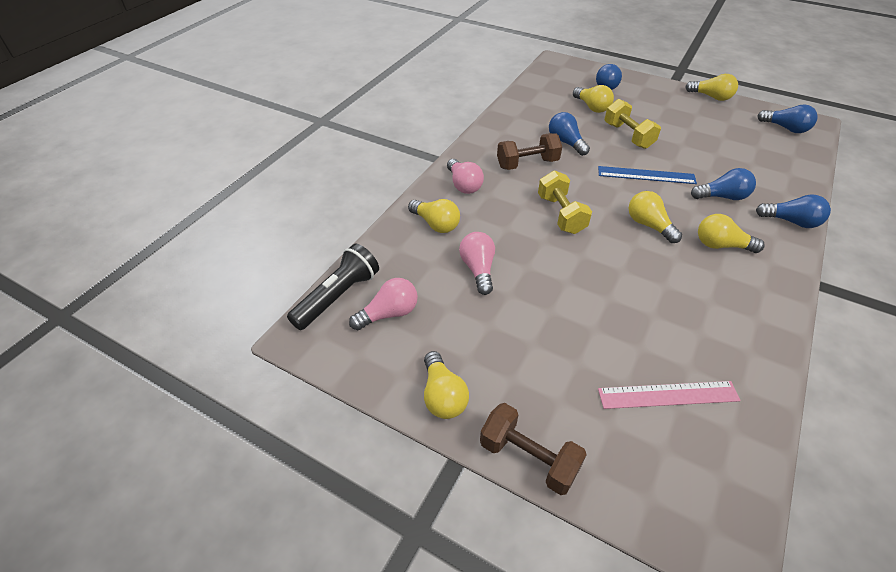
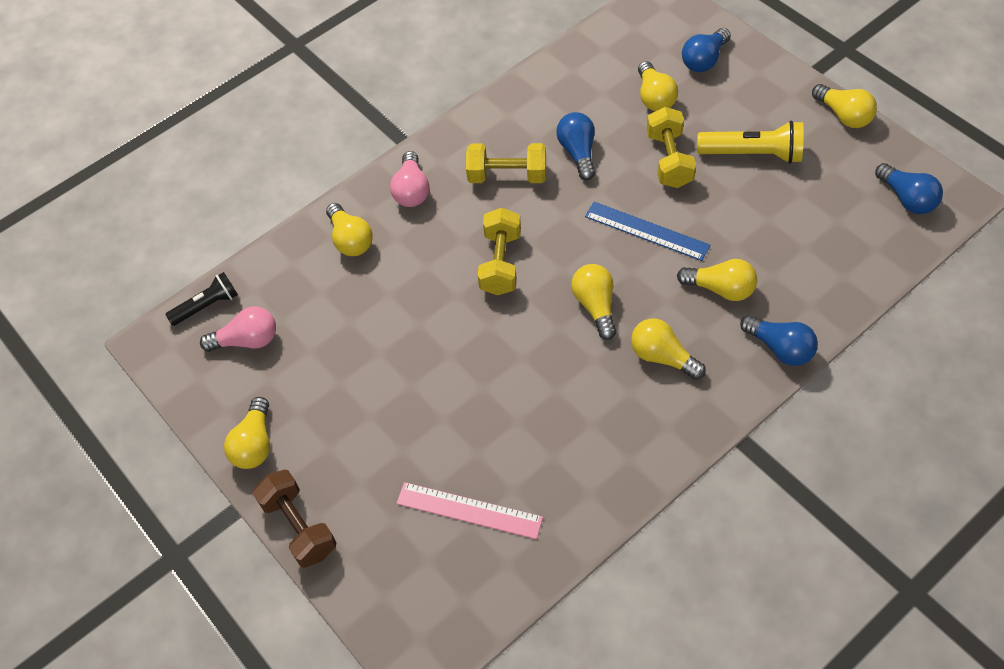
camera: 25 degrees right, 10 degrees up
(338, 296) = (207, 306): black flashlight -> black flashlight, size x0.65
(478, 269) = (364, 312): pink light bulb -> none
(527, 164) = (507, 176): brown dumbbell -> yellow dumbbell
(676, 124) = (753, 154): none -> yellow flashlight
(722, 197) = (720, 289): blue light bulb -> yellow light bulb

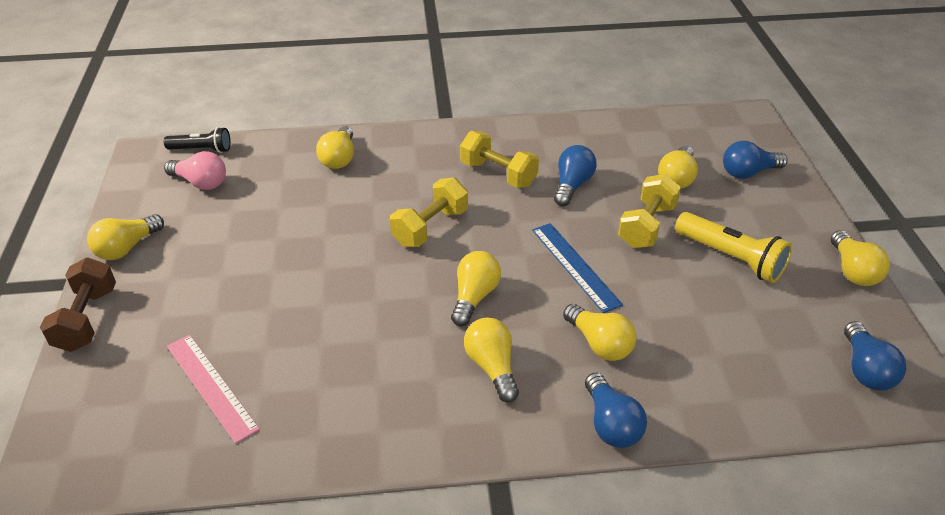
camera: 30 degrees right, 15 degrees down
(411, 190) = (416, 150): pink light bulb -> none

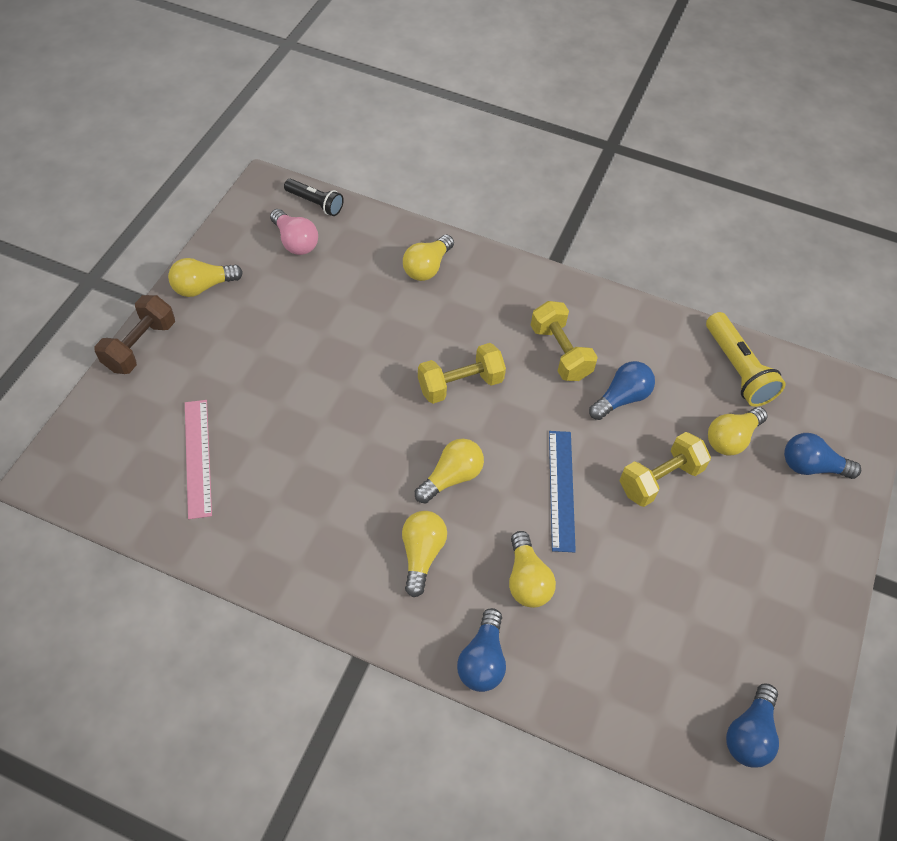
camera: 25 degrees right, 15 degrees up
(731, 258) = (715, 554): yellow flashlight -> yellow flashlight (737, 369)
(853, 271) = (826, 629): yellow light bulb -> none

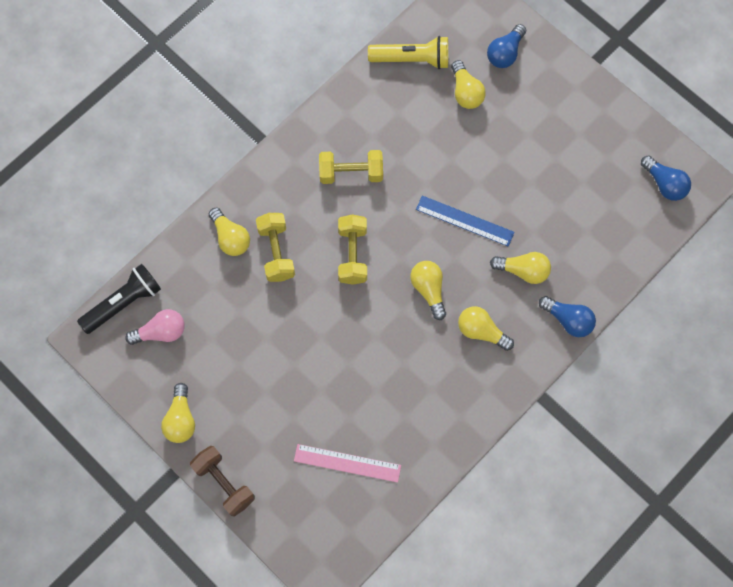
camera: 65 degrees left, 15 degrees up
(315, 203) = (124, 303): black flashlight -> black flashlight, size x1.53
(621, 398) = (406, 148): blue light bulb -> none
(660, 479) = (480, 153): yellow dumbbell -> yellow dumbbell (276, 252)

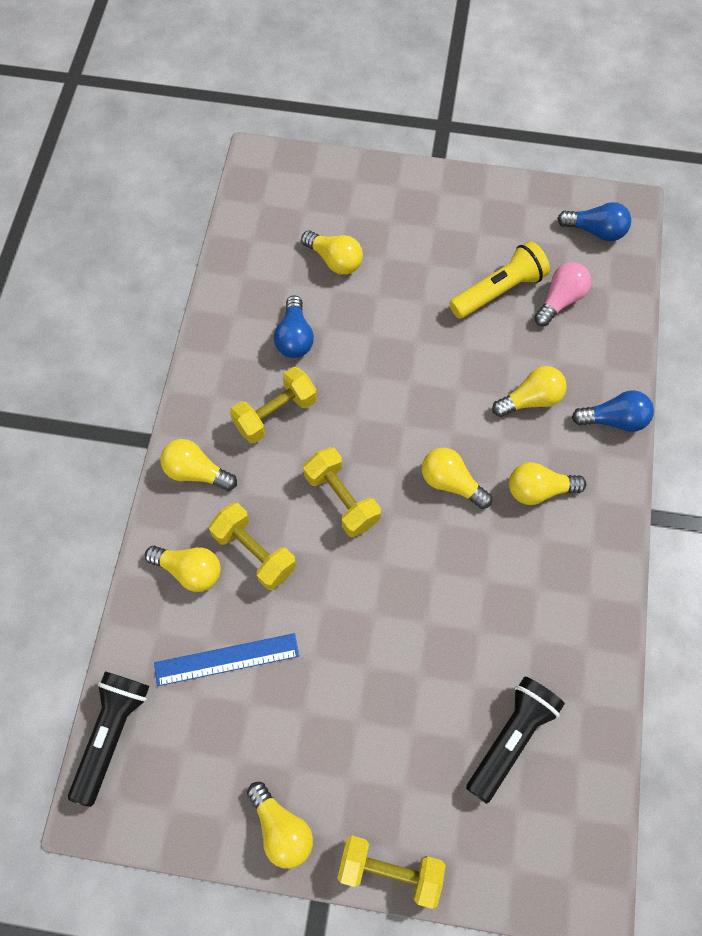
camera: 35 degrees left, 5 degrees down
(161, 332) = (183, 738): pink light bulb -> pink light bulb (560, 300)
(224, 483) = (390, 870): brown dumbbell -> yellow dumbbell
(276, 179) = (196, 472): none -> yellow light bulb
(347, 463) = (511, 738): pink ruler -> black flashlight
(412, 59) = (254, 261): yellow flashlight -> yellow flashlight (499, 290)
(464, 221) = (432, 387): blue ruler -> blue ruler (226, 659)
(505, 53) = (345, 200): blue light bulb -> blue light bulb (294, 337)

